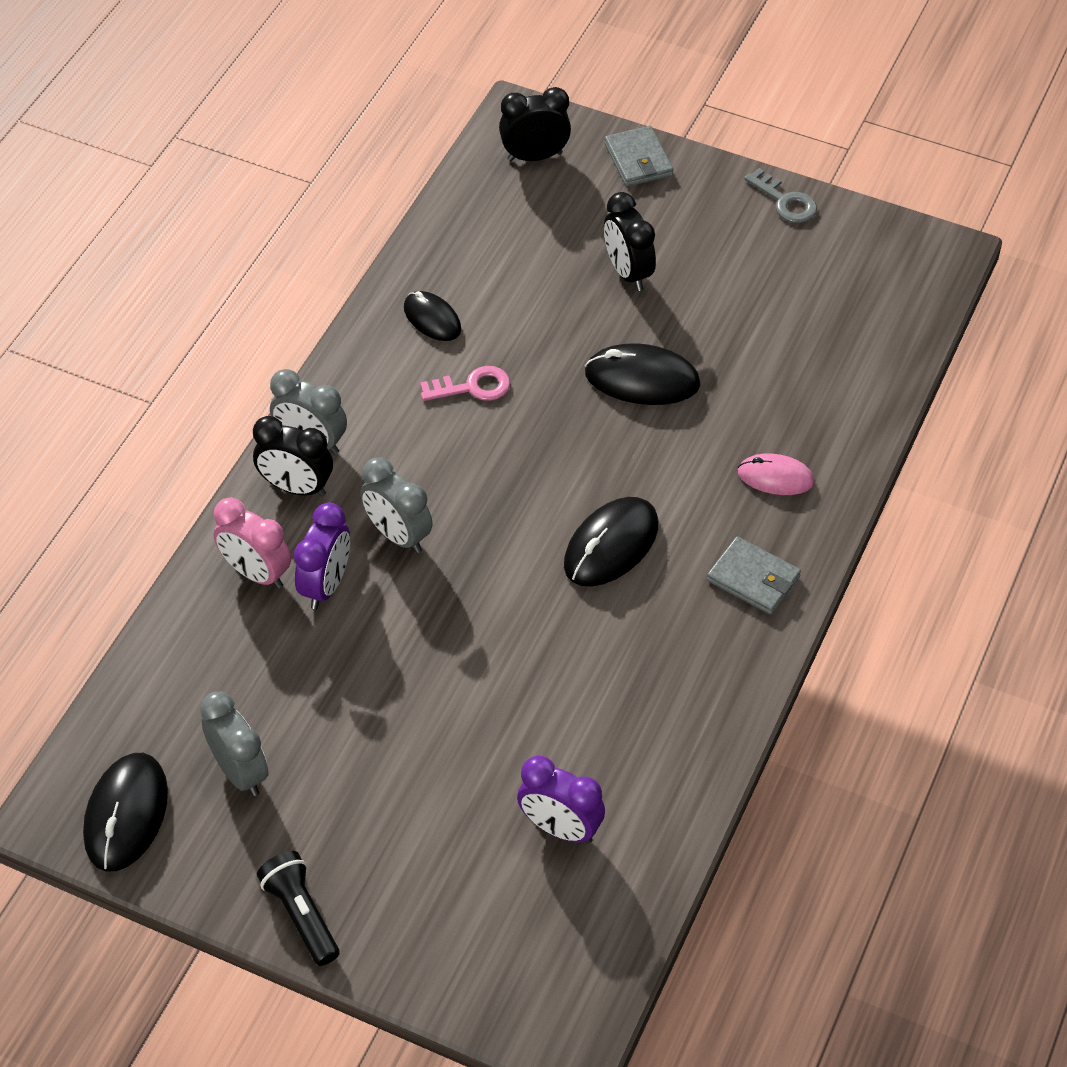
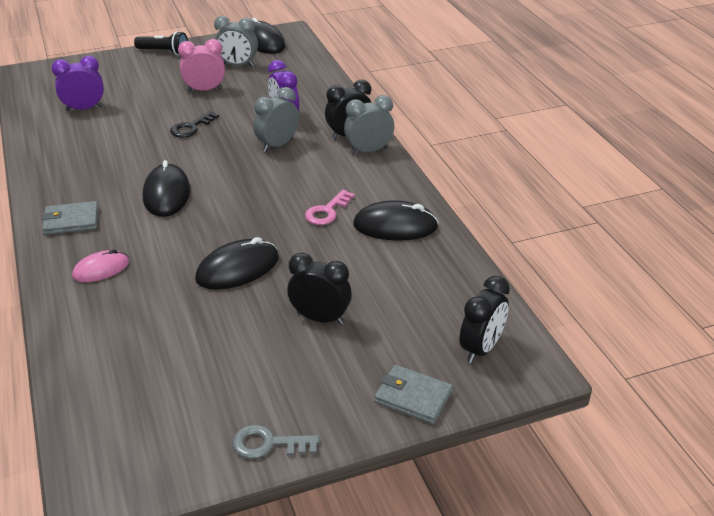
camera: 135 degrees right, 15 degrees down
(256, 573) = (319, 106): pink clock -> pink clock (205, 90)
(398, 535) = (277, 145): grey clock -> grey clock turned 45 degrees counterclockwise
(432, 319) = (395, 226): black mouse -> black mouse, size x1.56
(461, 658) = (191, 127): none -> black key

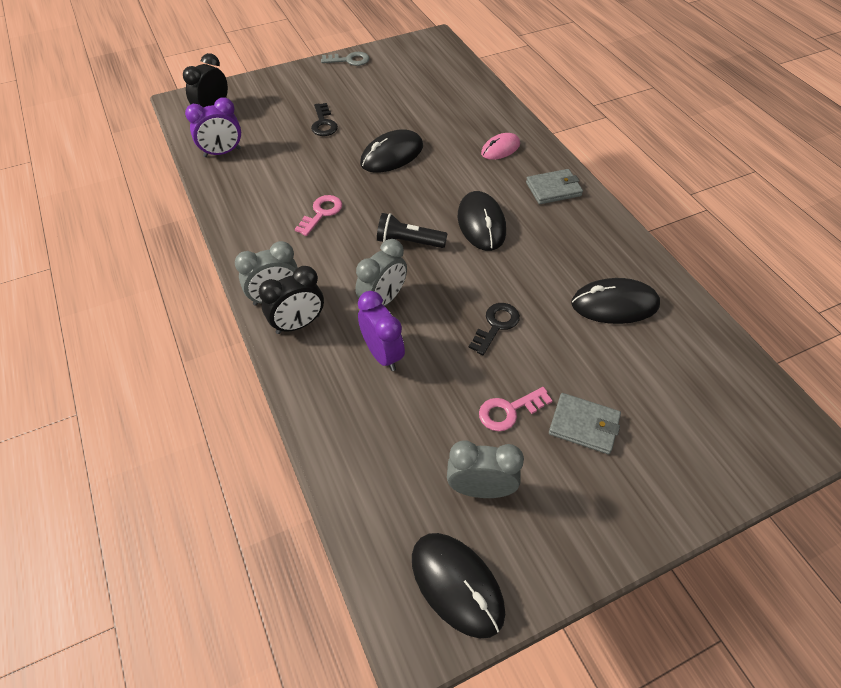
camera: 175 degrees right, 15 degrees up
(84, 109) = (652, 354): purple clock -> purple clock (222, 153)
(164, 52) = (624, 527): black flashlight -> black flashlight (408, 242)
(205, 90) = (509, 411): pink clock -> pink key
(320, 318) = (323, 123): black clock -> black key
(395, 226) = (258, 201): black mouse -> black mouse (614, 304)
(413, 397) = (264, 84): grey wallet -> grey wallet (583, 425)

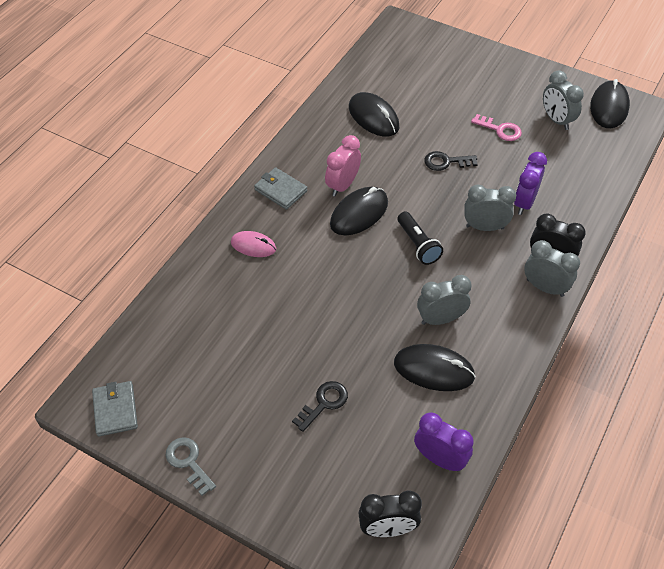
camera: 125 degrees left, 0 degrees up
(321, 213) = (440, 319): pink key -> grey clock
(392, 155) = (326, 316): black mouse -> black mouse (433, 370)
(526, 230) = (342, 185): none -> pink clock
(583, 425) = (477, 98): grey wallet -> grey wallet (115, 410)

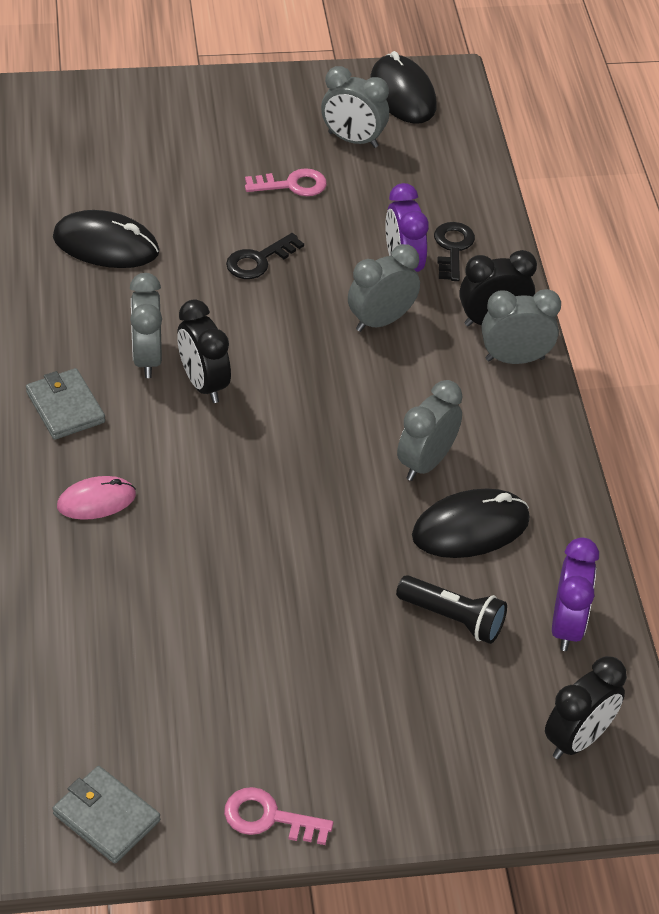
camera: 40 degrees left, 5 degrees down
(188, 462) = (269, 818): grey key -> pink key
(281, 190) = (65, 407): grey wallet -> grey wallet turned 60 degrees clockwise
(324, 403) = (374, 644): black key -> black key (452, 248)
(342, 185) = (147, 358): pink clock -> grey clock
(359, 213) = (203, 384): black mouse -> black clock
(418, 245) = (317, 386): black flashlight -> black flashlight (453, 618)
(440, 459) = (567, 626): purple clock -> purple clock turned 105 degrees clockwise

